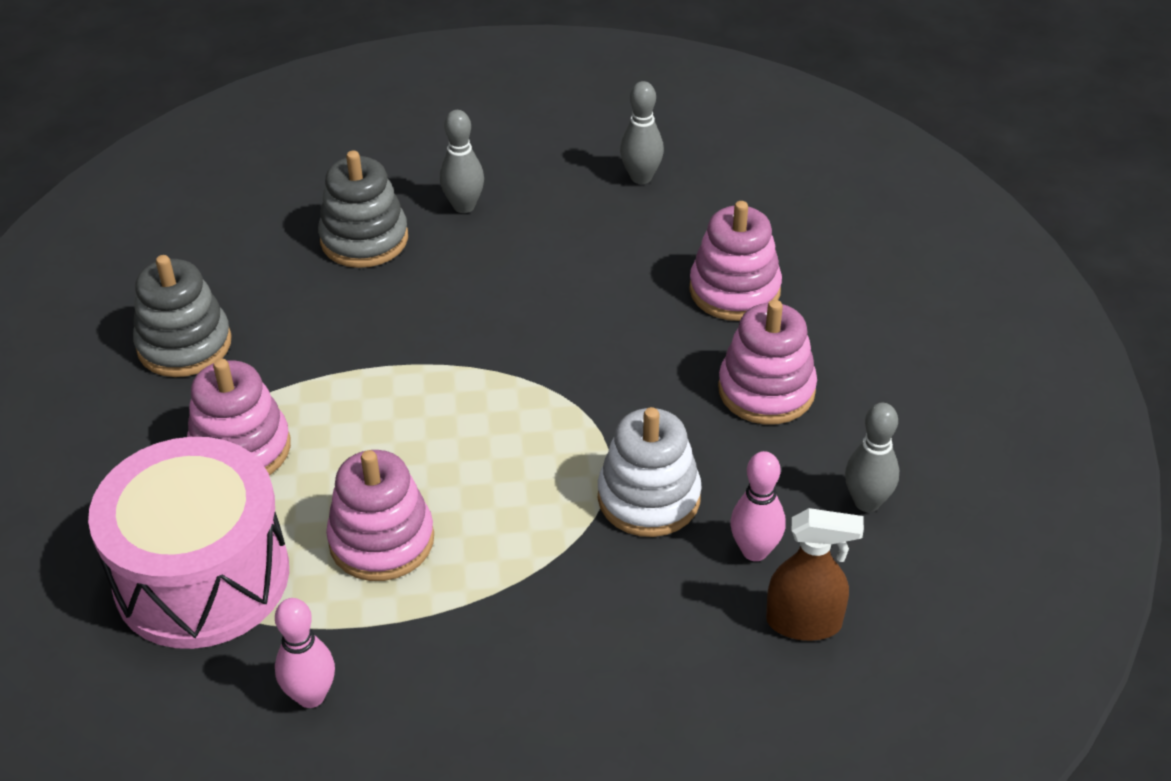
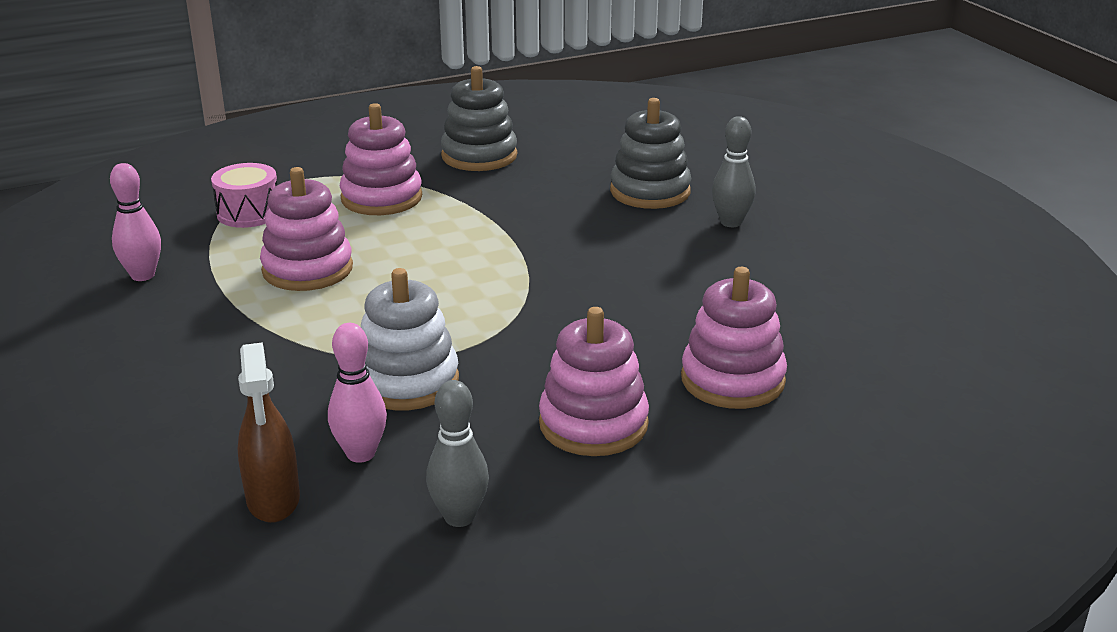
camera: 70 degrees right, 15 degrees down
(202, 577) = (248, 213): pink drum -> pink drum, size x0.47
(641, 177) = (859, 297): grey bowling pin -> none

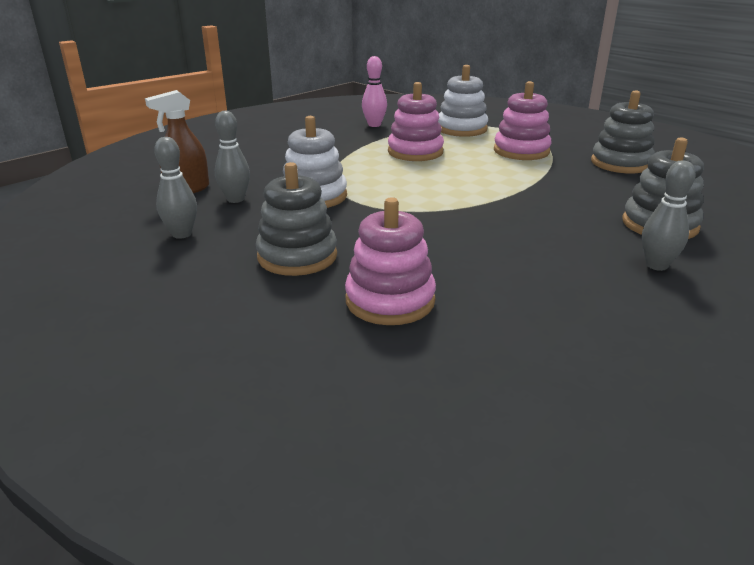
camera: 70 degrees right, 0 degrees up
(248, 213) = (461, 129): pink drum -> white stacking toy
(361, 454) = (235, 199): pink bowling pin -> grey bowling pin
(593, 424) = (297, 256): pink stacking toy -> grey stacking toy

